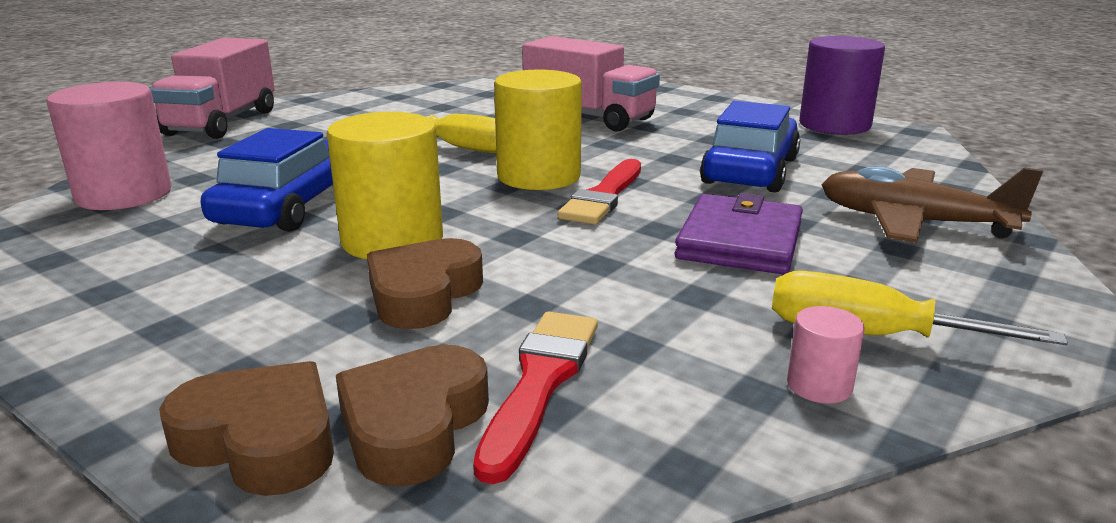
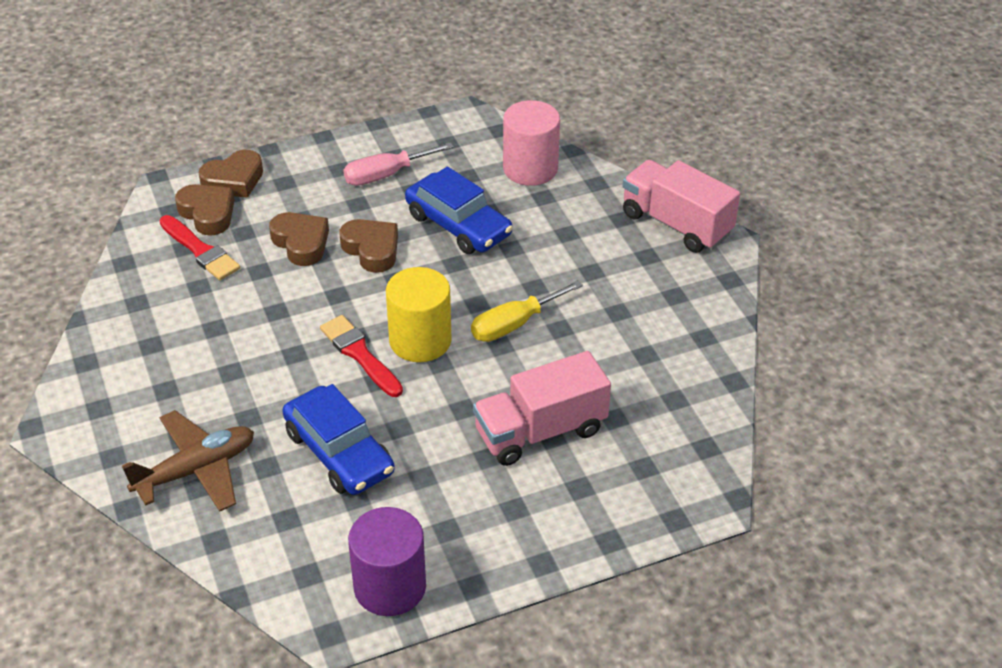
camera: 120 degrees right, 20 degrees up
(175, 281) = (386, 175): none -> pink screwdriver
(392, 240) = (372, 249): yellow cylinder -> brown heart
(740, 241) = (248, 376): purple wallet -> none
(819, 386) = (122, 321): pink cylinder -> none
(868, 336) = (131, 359): yellow screwdriver -> none

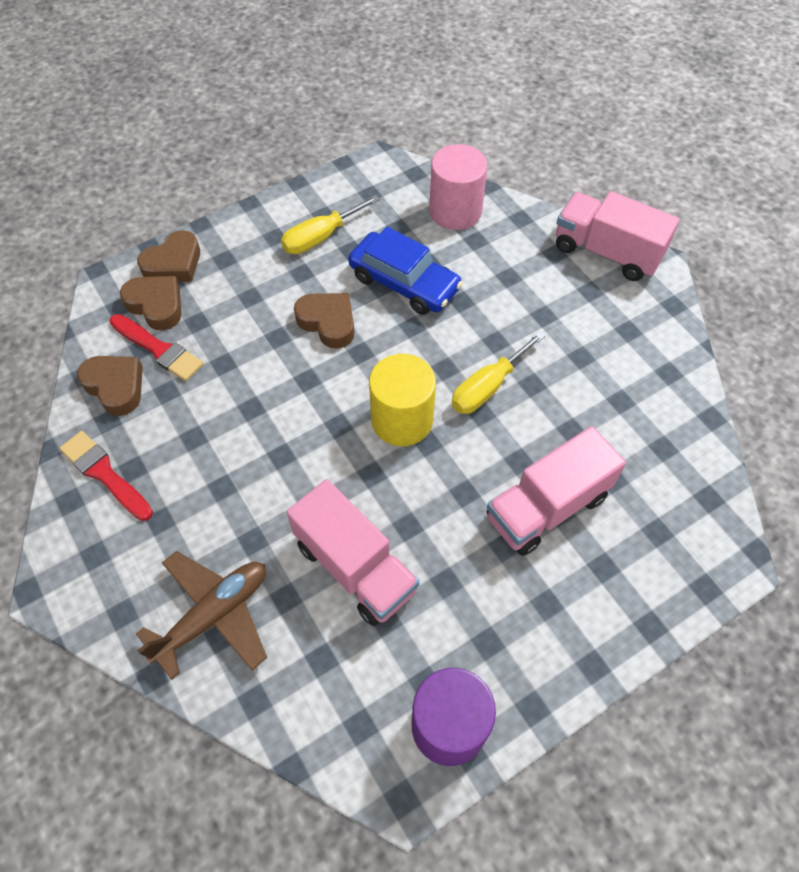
camera: 10 degrees left, 15 degrees up
(301, 243) = (257, 325): brown heart -> brown heart (115, 387)
(339, 452) = (355, 567): blue car -> pink truck
(360, 355) = (347, 446): red brush -> red brush (105, 474)
(386, 175) = (320, 237): pink screwdriver -> yellow screwdriver

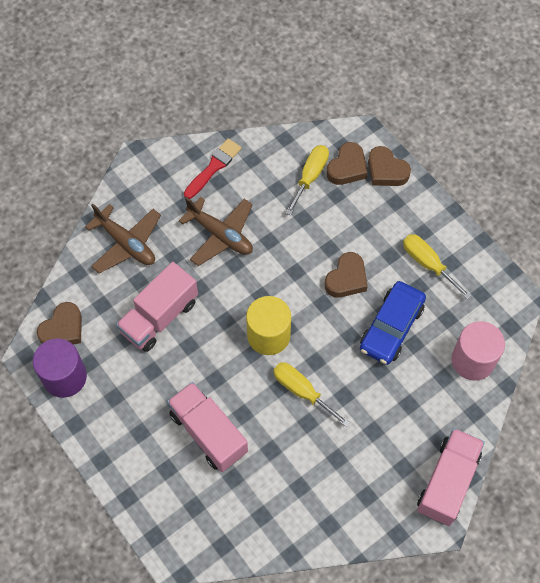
camera: 85 degrees right, 5 degrees up
(115, 387) = (277, 158): brown heart -> brown heart (63, 329)
(158, 349) = (310, 176): red brush -> yellow screwdriver
(228, 472) = (220, 235): none -> brown plane

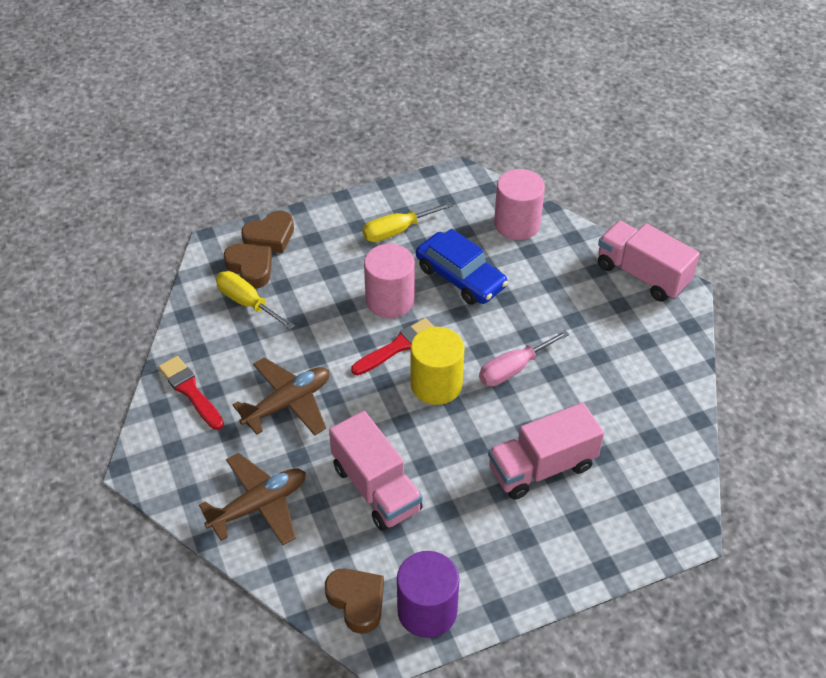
camera: 75 degrees left, 15 degrees down
(299, 297) = (397, 347): none -> red brush
(302, 391) = (513, 369): yellow screwdriver -> pink screwdriver
(346, 279) = (390, 300): brown heart -> pink cylinder

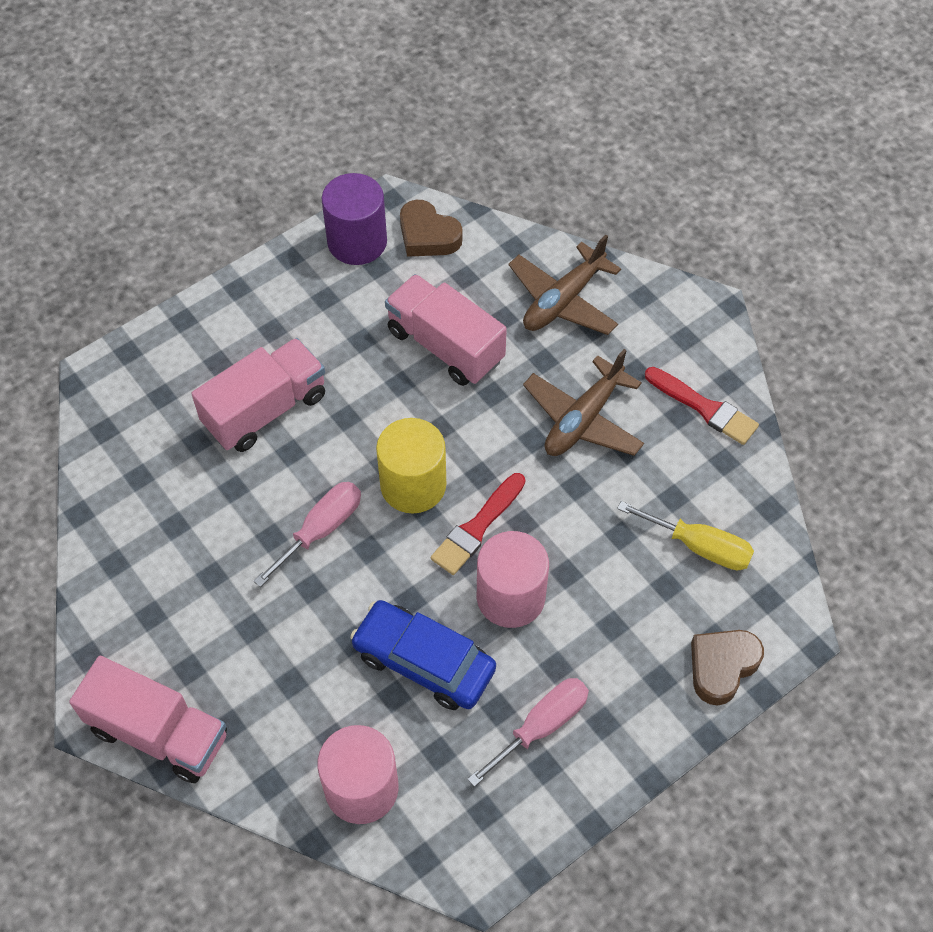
camera: 165 degrees right, 10 degrees up
(250, 268) = (722, 604): brown heart -> none
(397, 231) = (541, 726): yellow screwdriver -> pink screwdriver

